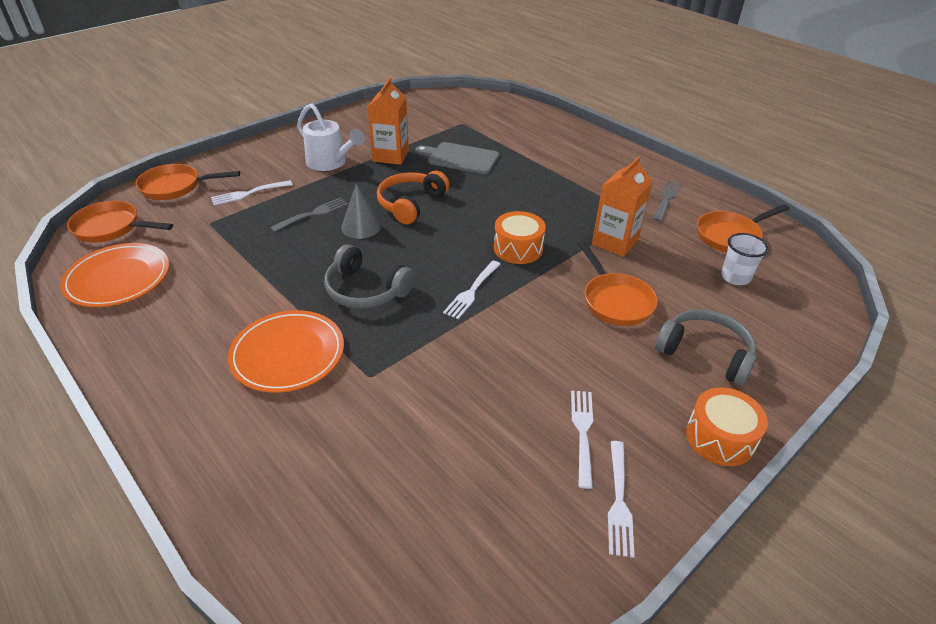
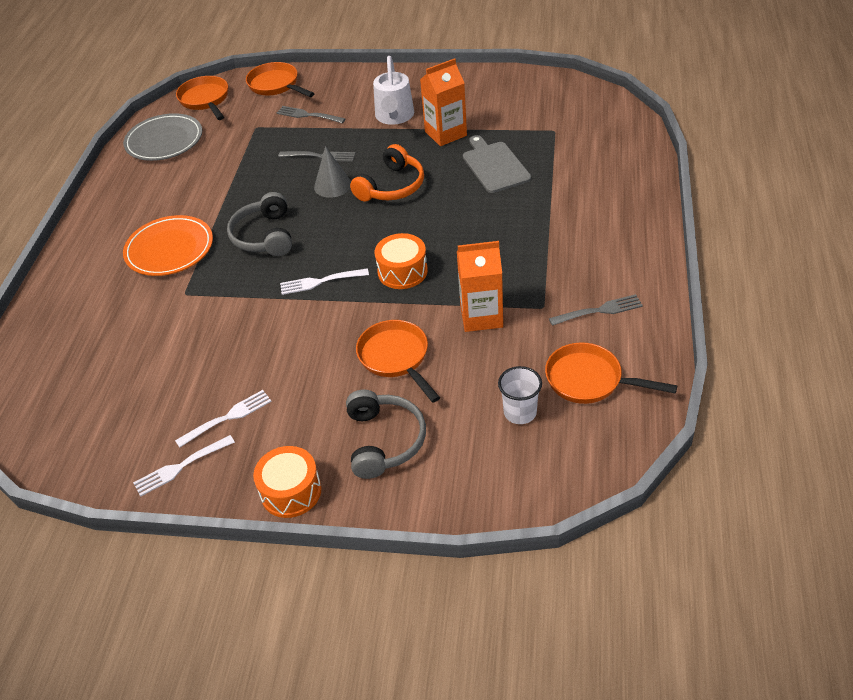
camera: 55 degrees right, 5 degrees up
(118, 279) = (164, 141): orange plate -> grey plate
(249, 193) = (308, 115): white fork -> grey fork
(410, 204) = (392, 186): orange headphones -> orange headphones turned 135 degrees clockwise
(615, 300) = (396, 358): orange pan -> orange pan turned 120 degrees clockwise

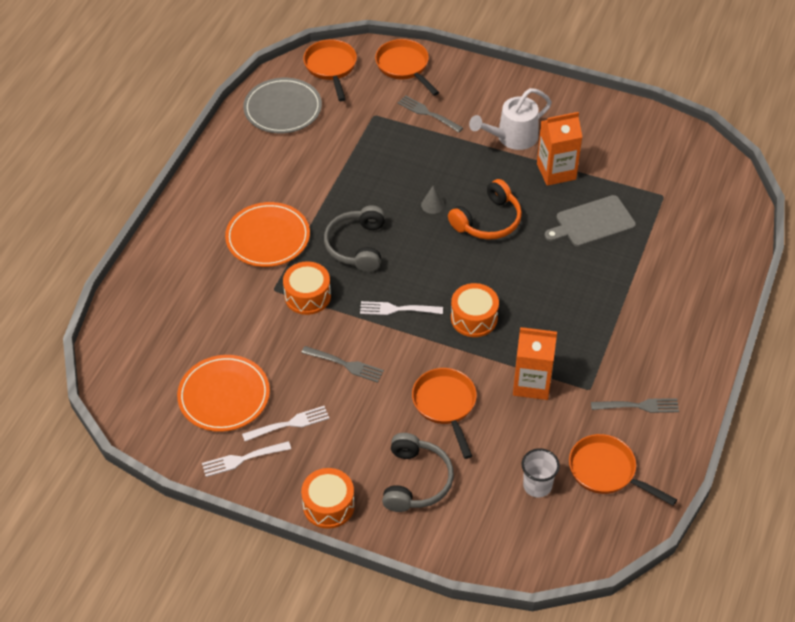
camera: 10 degrees right, 5 degrees up
(148, 407) = (224, 396): none -> orange plate
(222, 291) = (307, 296): none -> orange drum
(319, 156) = (427, 167): grey fork -> grey fork (344, 364)
(332, 185) = (432, 205): grey cone -> grey cone, size x0.63
(394, 117) = (511, 138): white watering can -> white watering can turned 45 degrees clockwise
(494, 166) = (592, 222): grey cutting board -> grey cutting board turned 105 degrees counterclockwise

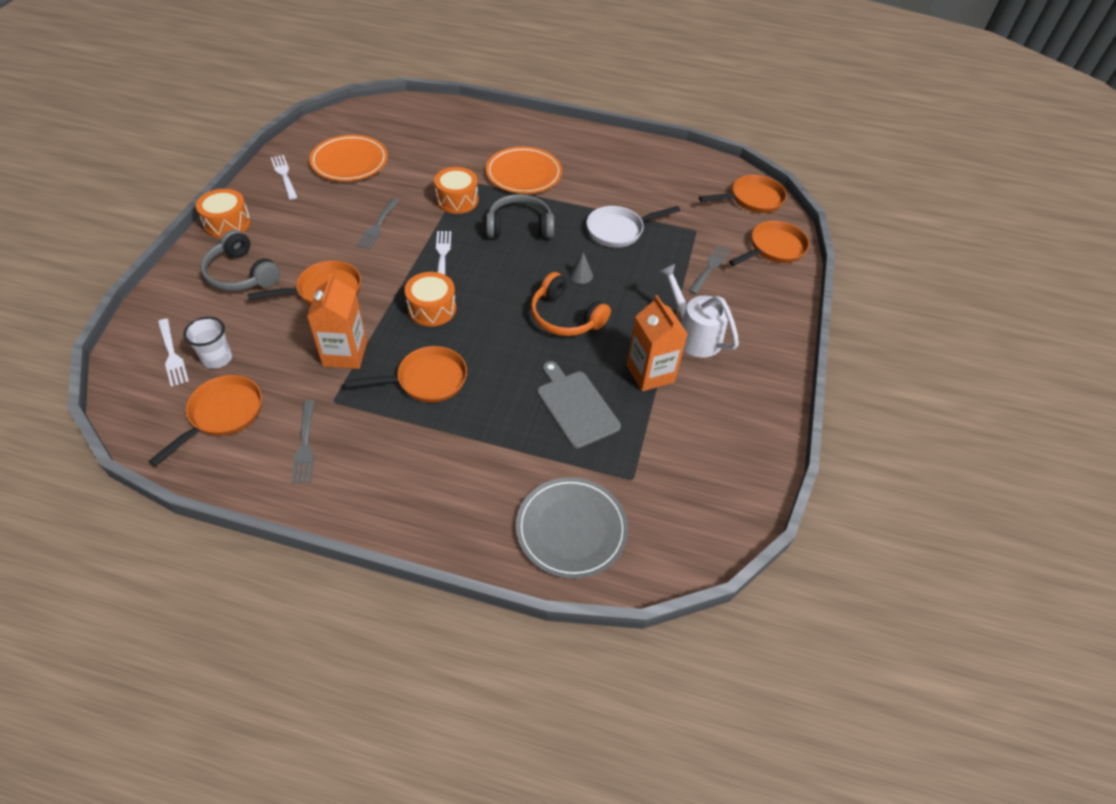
camera: 80 degrees right, 0 degrees up
(283, 109) = (685, 173): grey plate -> grey plate (571, 529)
(289, 424) = (316, 197): white fork -> white fork (172, 354)
(369, 170) = (619, 230): none -> white pan
(416, 481) = (241, 274): grey headphones -> grey headphones turned 45 degrees clockwise
(564, 322) = (426, 380): none -> orange pan

